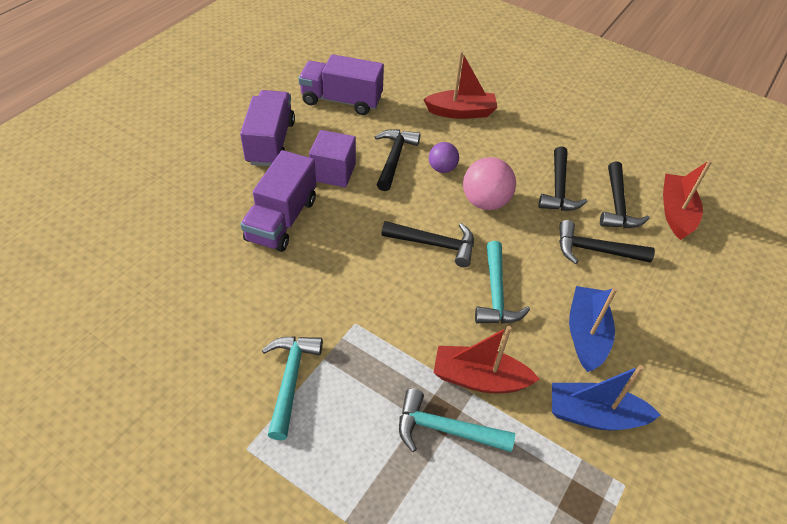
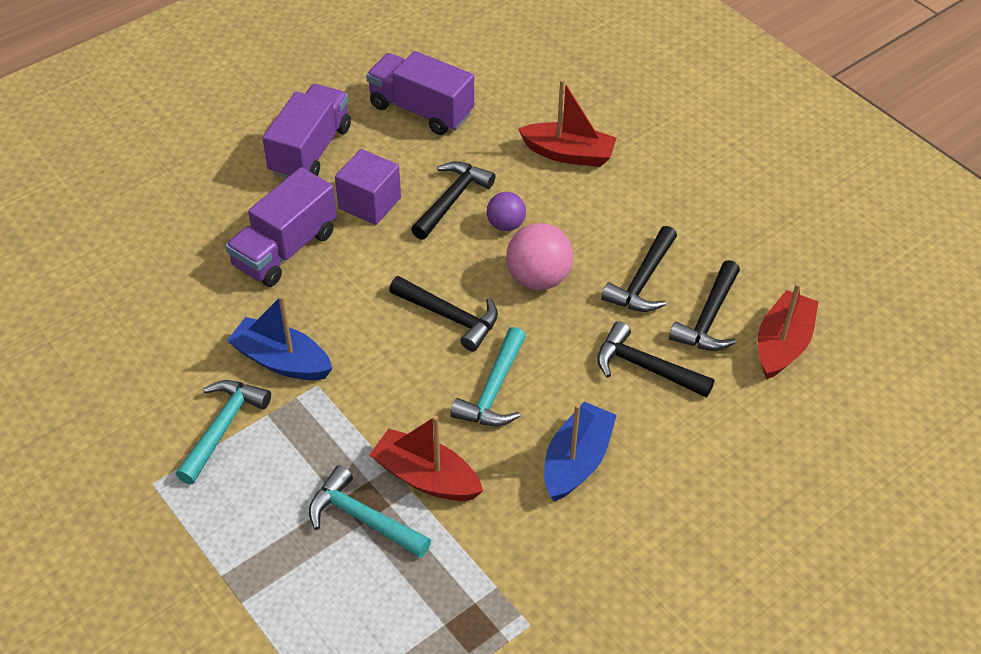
camera: 20 degrees right, 0 degrees up
(594, 415) = (536, 547): blue boat -> blue boat (281, 360)

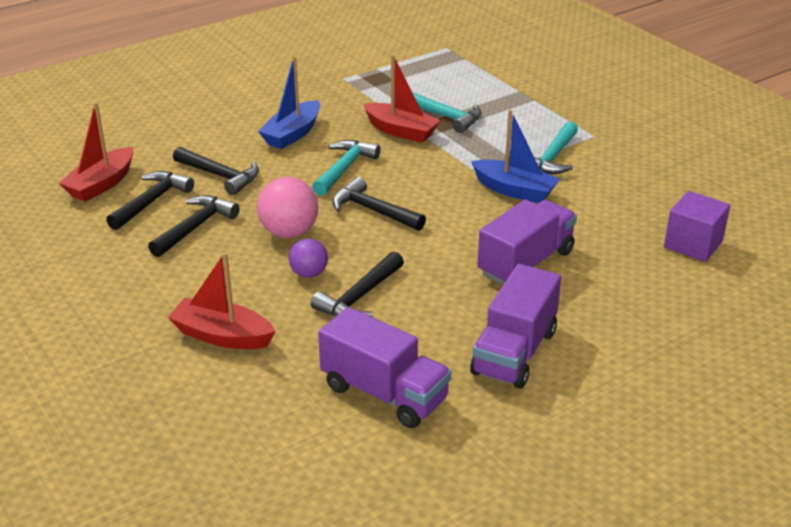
camera: 175 degrees left, 15 degrees down
(369, 203) = (445, 298): purple cube -> purple cube (693, 244)

